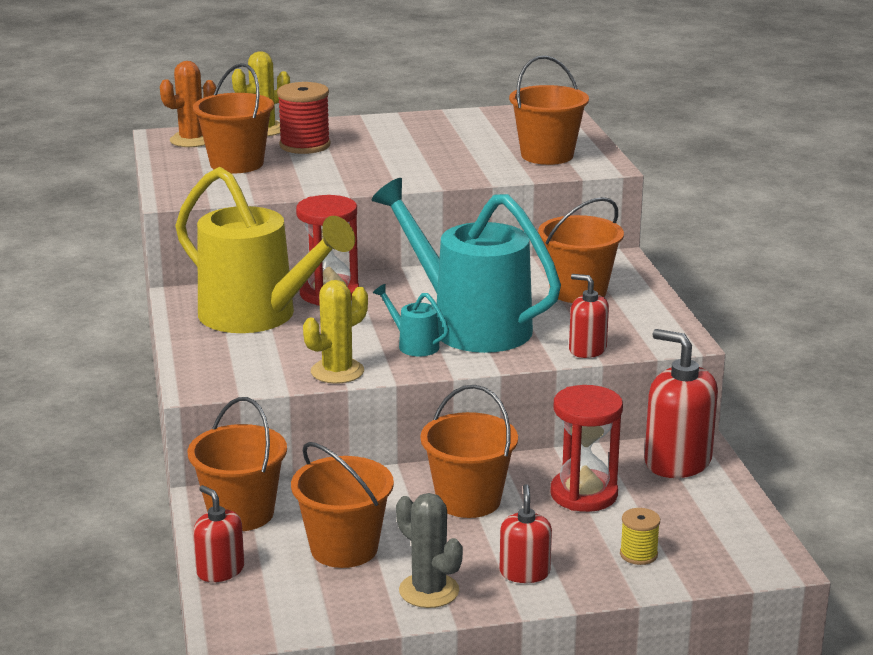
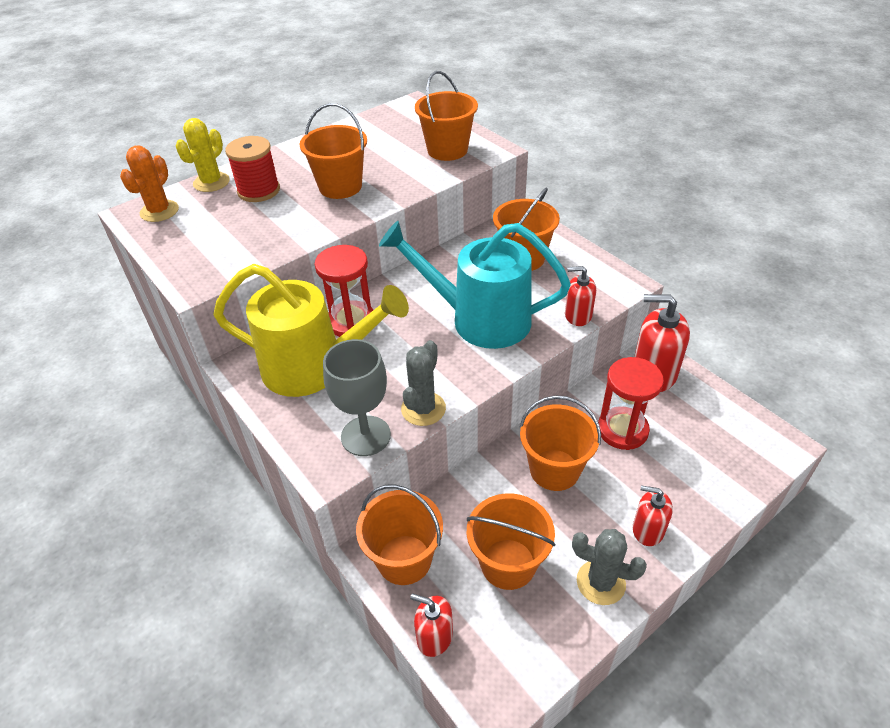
camera: 25 degrees left, 20 degrees up
(236, 164) = (218, 228): orange bucket -> orange bucket (340, 187)
(260, 374) = (366, 436): none -> grey goblet
(337, 371) = (423, 409): yellow cactus -> grey cactus
(413, 345) = (456, 356): turquoise watering can -> none
(524, 572) = (647, 530): red soap dispenser -> red soap dispenser turned 45 degrees counterclockwise
(638, 554) = (702, 475): yellow spool -> none

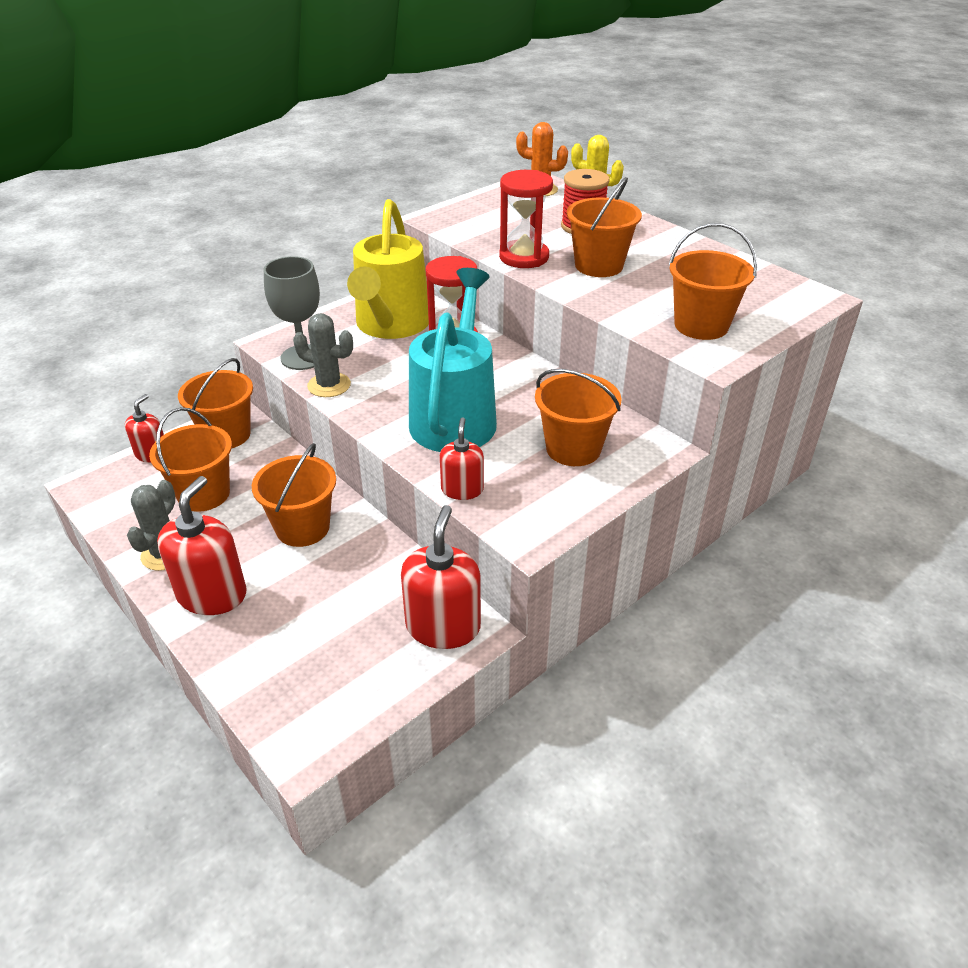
camera: 85 degrees right, 5 degrees down
(622, 430) = (350, 586): red hourglass -> red hourglass (524, 257)
(647, 530) = (212, 594): red soap dispenser -> red soap dispenser, size x1.72

